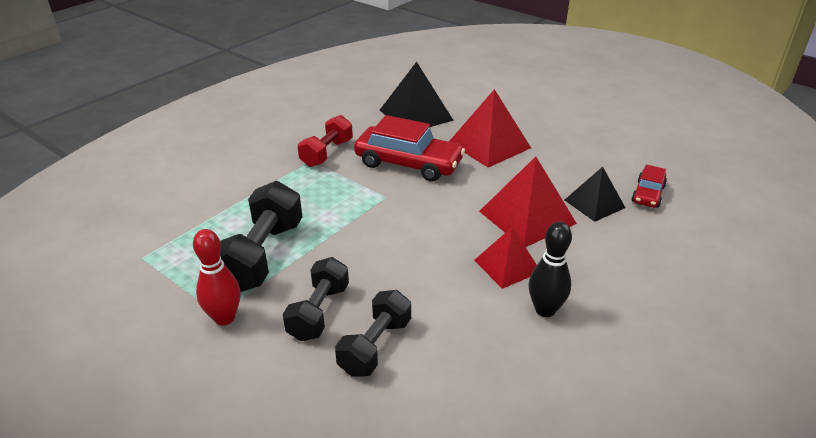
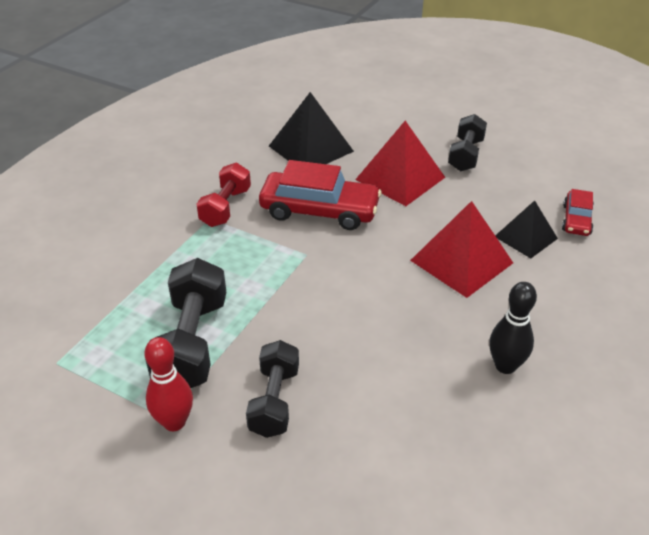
camera: 10 degrees left, 5 degrees up
(375, 346) = (345, 431): black dumbbell -> black dumbbell (465, 155)
(507, 266) = (455, 321): red pyramid -> none

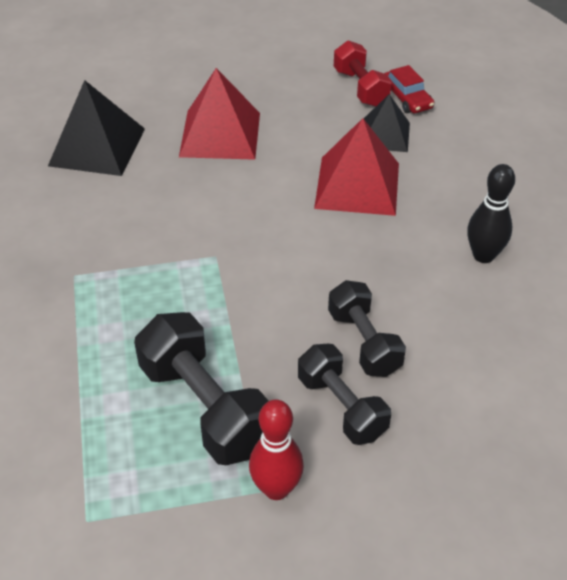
camera: 40 degrees left, 5 degrees up
(226, 207) = (78, 254): red dumbbell -> red dumbbell (360, 88)
(319, 210) = (179, 206): red car -> none
(465, 155) = (255, 82): black dumbbell -> black dumbbell (364, 342)

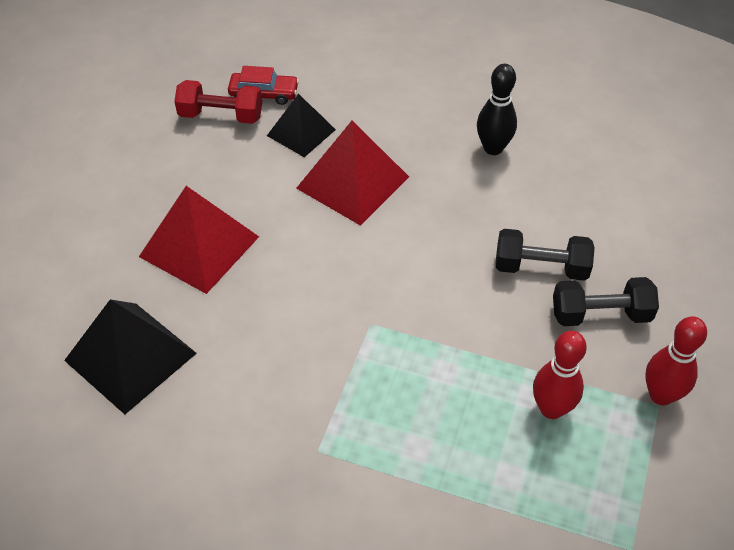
camera: 60 degrees left, 5 degrees up
(205, 407) = (551, 408): black dumbbell -> red bowling pin

